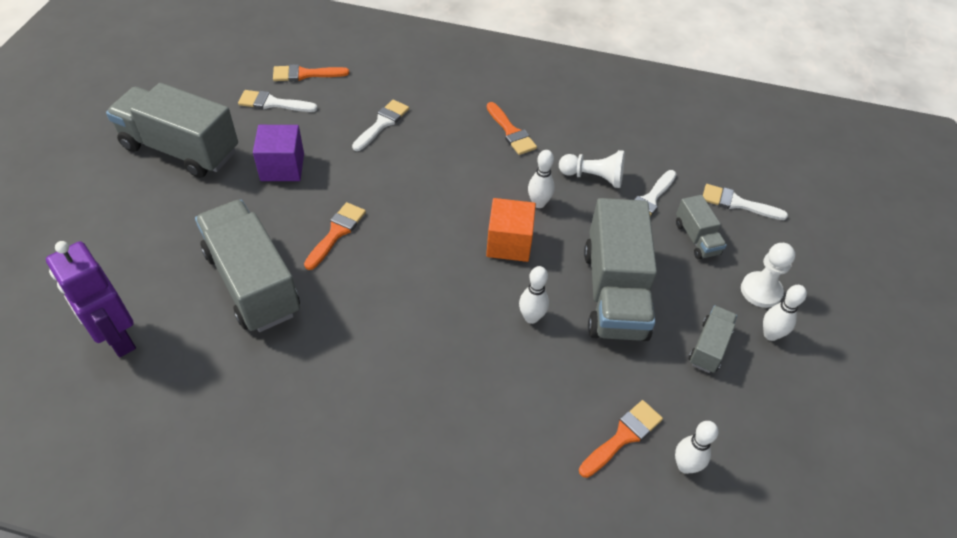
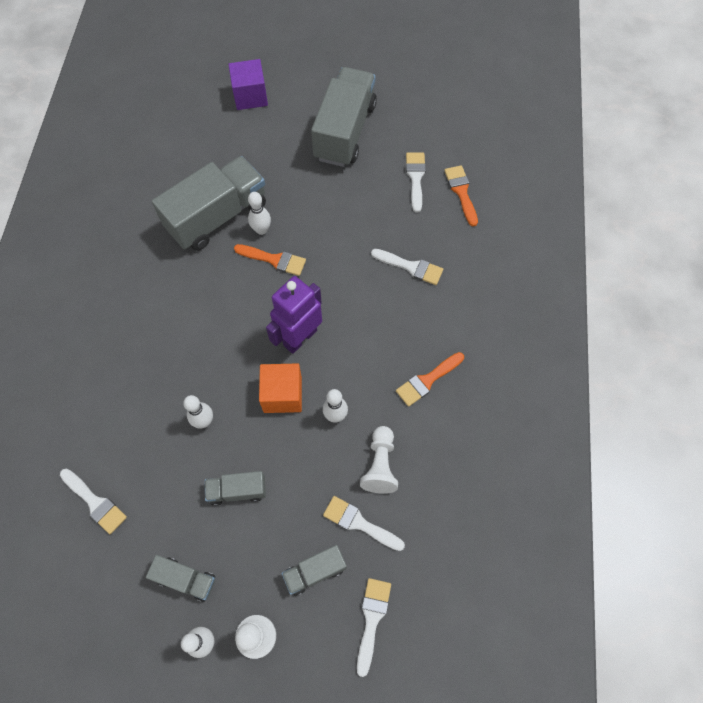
camera: 85 degrees right, 15 degrees up
(117, 338) = (162, 153): purple robot -> purple robot (300, 337)
(282, 167) = (340, 204): purple cube -> purple cube (250, 96)
(614, 293) = (237, 490): grey truck -> grey truck, size x0.48
(623, 436) = (95, 502): orange brush -> white brush
(685, 466) = (70, 553): white bowling pin -> white bowling pin (261, 230)

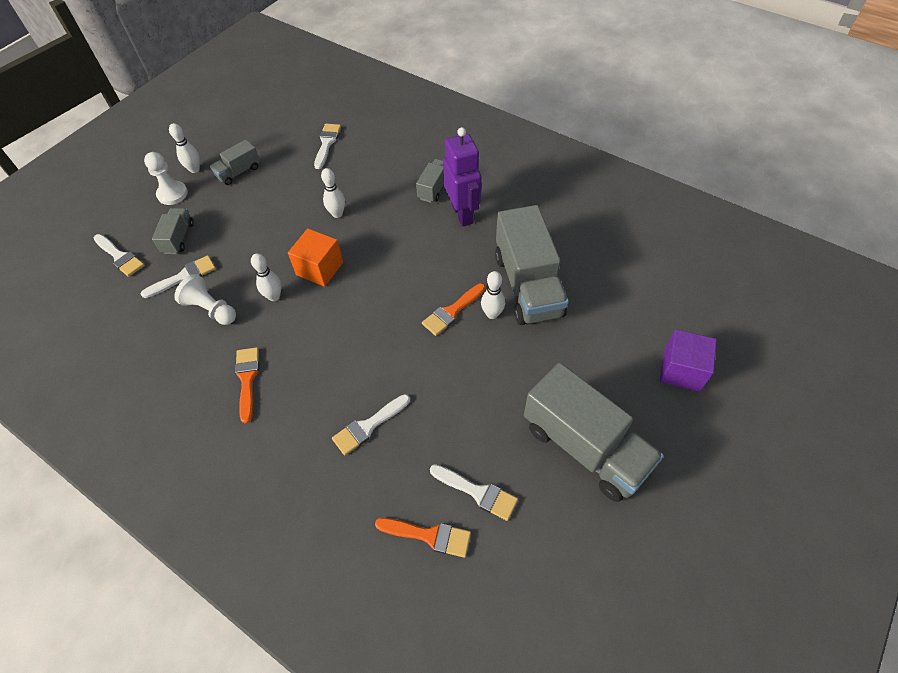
camera: 120 degrees right, 10 degrees down
(95, 502) = (327, 143): white brush -> white brush turned 120 degrees clockwise
(237, 490) = (270, 216): grey truck -> grey truck (434, 188)
(300, 337) = (360, 300): purple robot -> purple robot (462, 214)

